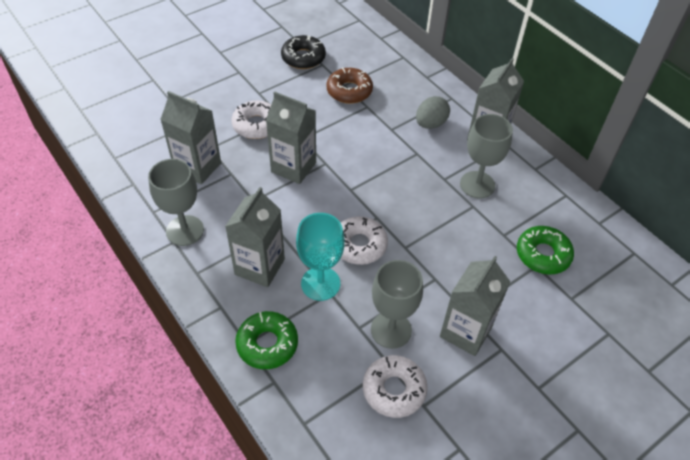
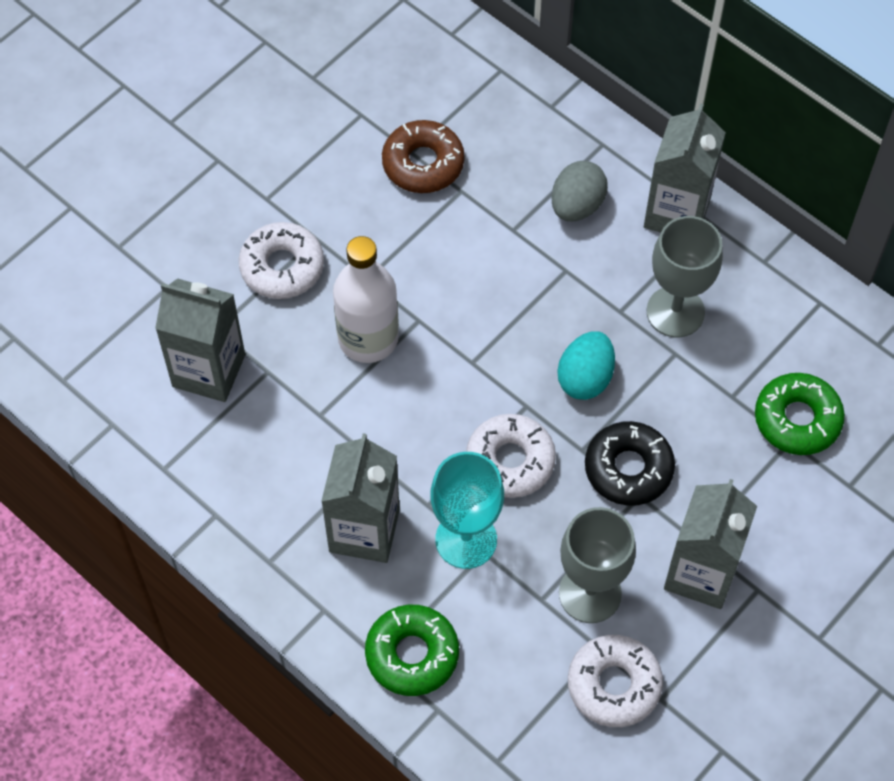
camera: 10 degrees left, 10 degrees up
(185, 230) = (226, 492): grey goblet -> none
(293, 167) = (368, 338): grey carton -> white bottle
(303, 57) = (324, 106): black donut -> black donut (628, 469)
(415, 209) = (585, 378): none -> turquoise egg

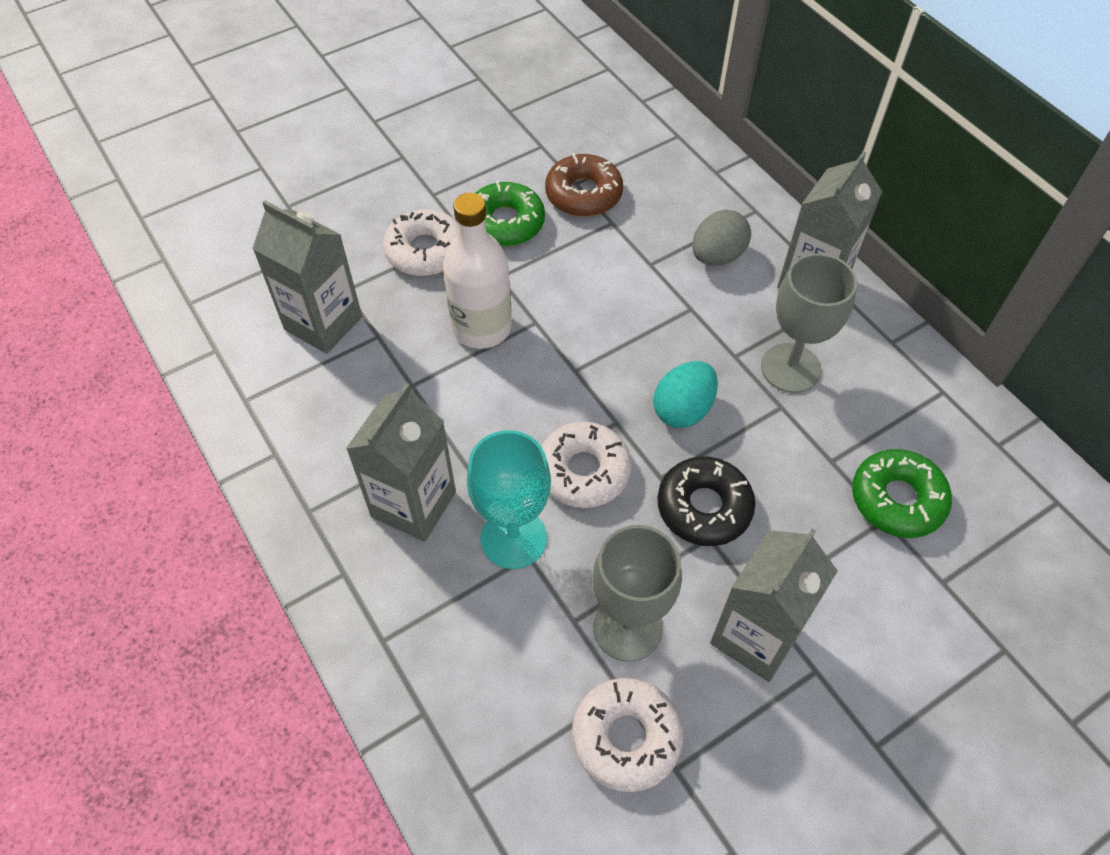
camera: 15 degrees right, 5 degrees down
(412, 654) = (417, 644): green donut -> green donut (505, 223)

